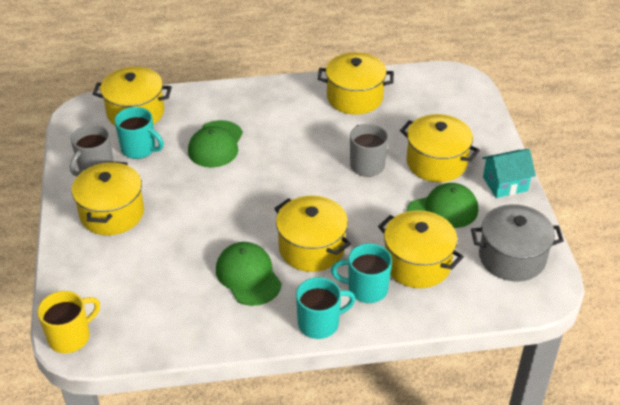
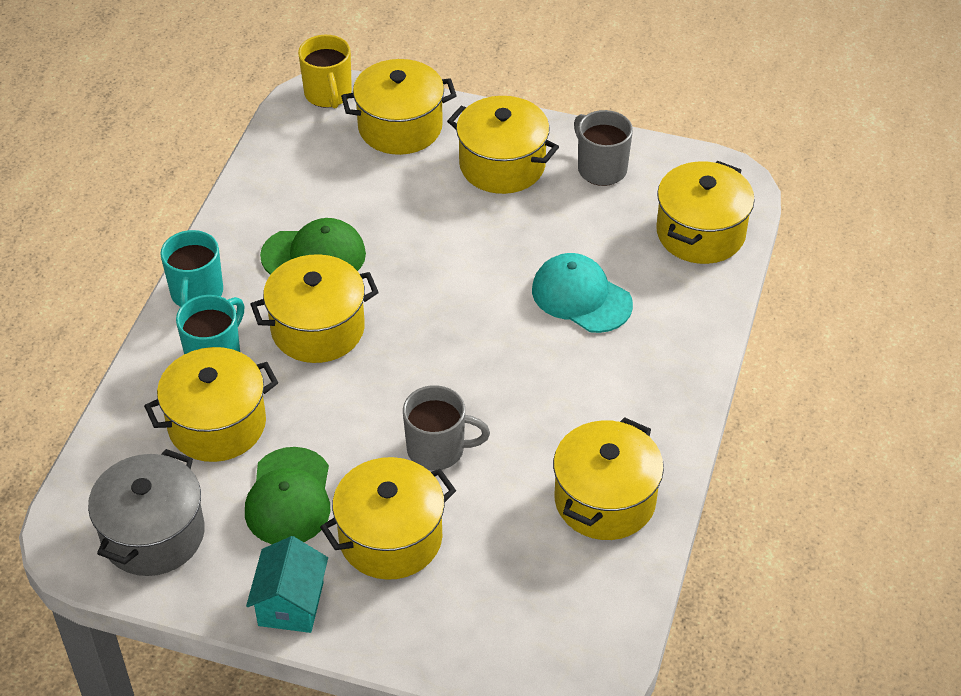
camera: 115 degrees right, 5 degrees up
(93, 279) = (400, 127): none -> yellow pot
(139, 149) = (615, 218): turquoise mug -> none
(215, 144) = (581, 297): green cap -> turquoise cap

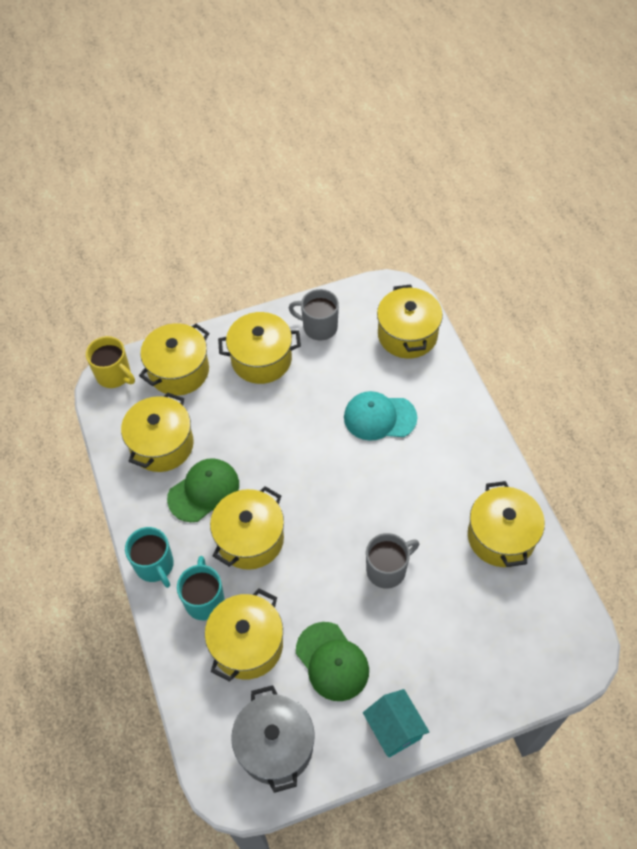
camera: 35 degrees left, 10 degrees up
(391, 538) = (411, 644): yellow pot -> yellow pot (162, 445)

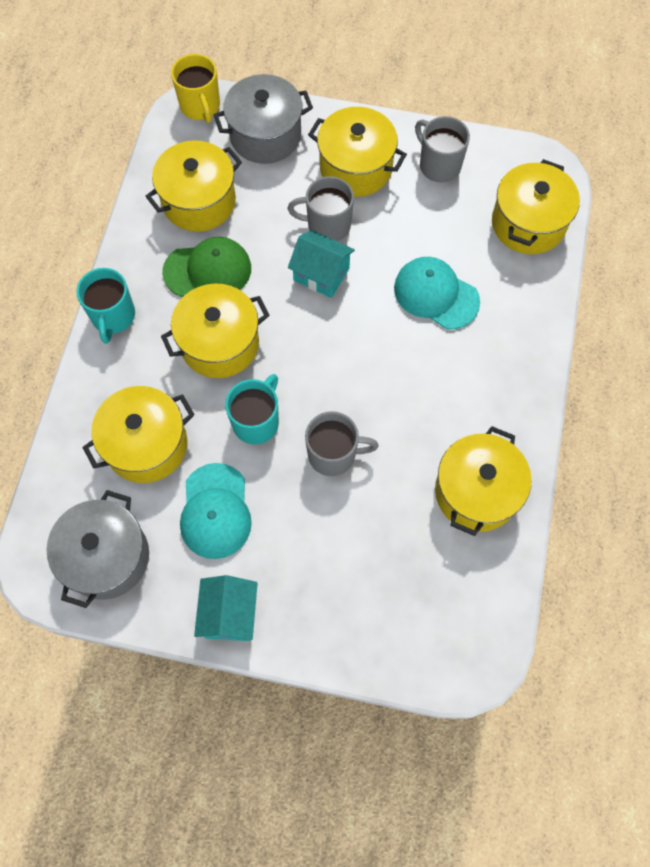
camera: 30 degrees right, 10 degrees up
(179, 371) = (265, 135): yellow pot -> grey pot
(204, 600) = (136, 377): turquoise mug -> turquoise mug (256, 421)
(269, 410) = (327, 225): none -> grey mug
(289, 448) = (321, 274): none -> turquoise house
(332, 661) = (215, 511): green cap -> turquoise cap

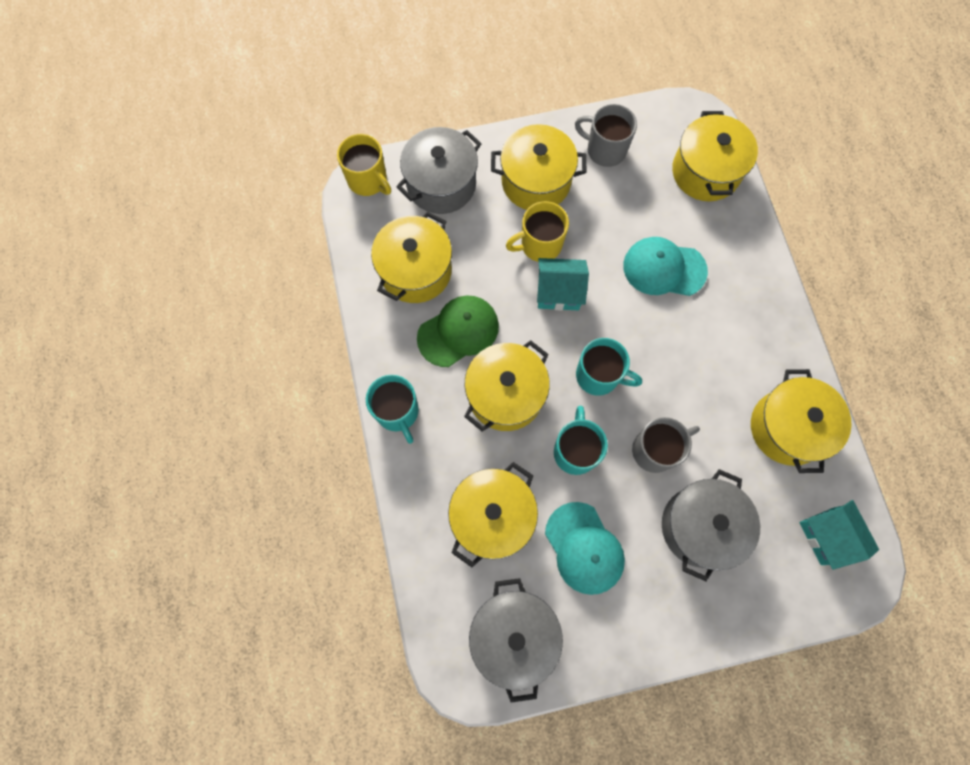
camera: 25 degrees left, 5 degrees up
(229, 614) = (645, 634): turquoise house -> turquoise house (827, 536)
(317, 364) = (598, 376): none -> turquoise mug
(327, 225) = (540, 245): grey mug -> yellow mug
(337, 543) = (700, 526): none -> grey pot

